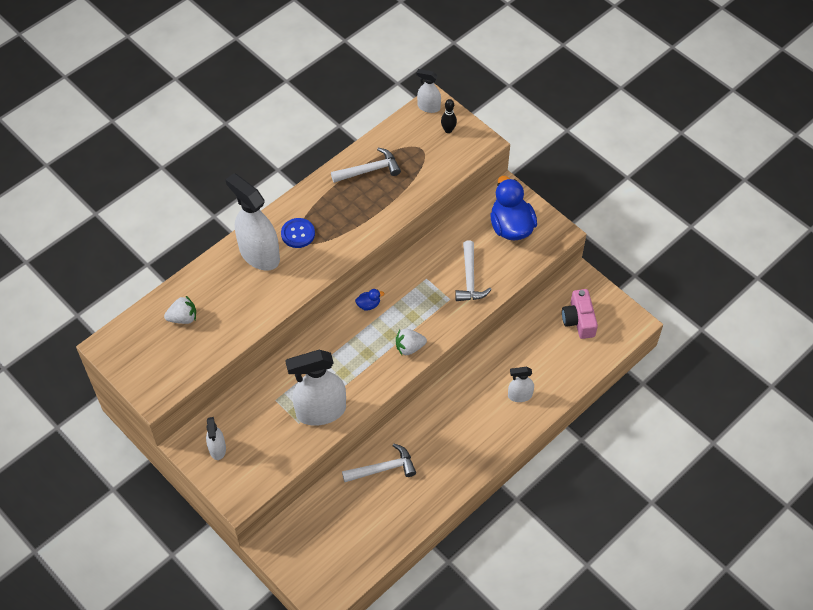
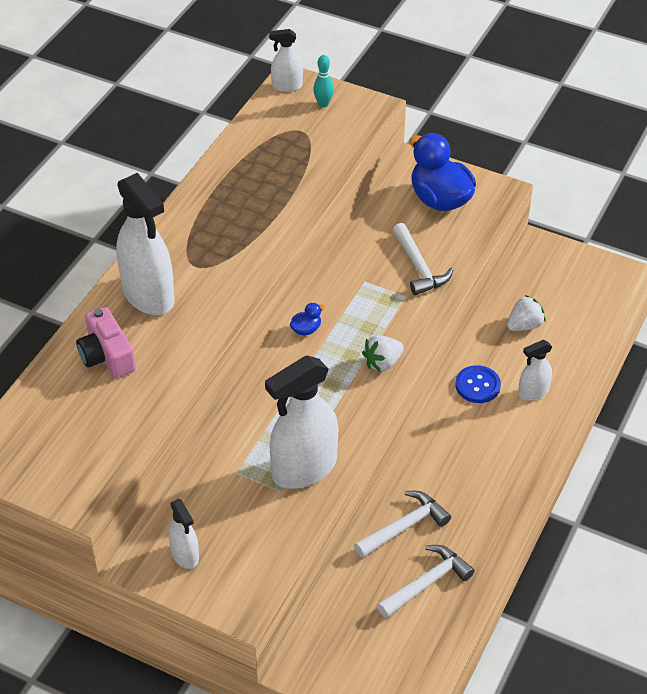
camera: 20 degrees left, 10 degrees down
(183, 318) = (79, 395): white strawberry -> white strawberry (524, 325)
(259, 254) = (148, 295): white spray bottle -> white spray bottle turned 150 degrees counterclockwise
(298, 234) = (189, 259): blue button -> blue button (477, 385)
(369, 170) = (246, 168): white hammer -> white hammer (427, 583)
(448, 130) = (323, 104): black bowling pin -> turquoise bowling pin
(578, 320) = (560, 290): pink camera -> pink camera (107, 356)

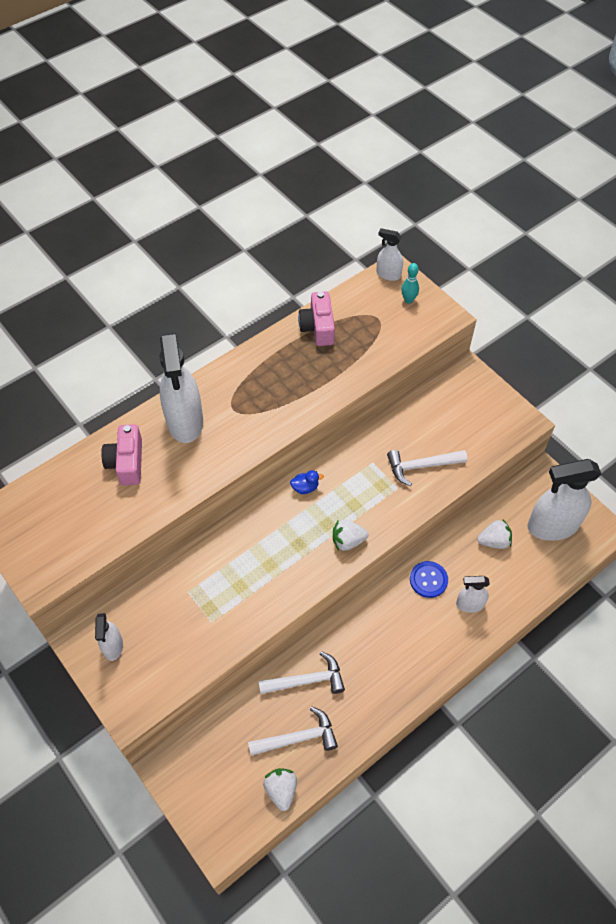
camera: 25 degrees right, 10 degrees up
(241, 159) = (318, 327): none -> pink camera
(304, 468) = (238, 610): white spray bottle -> white spray bottle (552, 526)
(418, 267) = (421, 466): white hammer -> white hammer turned 75 degrees clockwise
(438, 637) = (281, 790): none -> white strawberry
(440, 199) = (470, 411): blue duck -> none

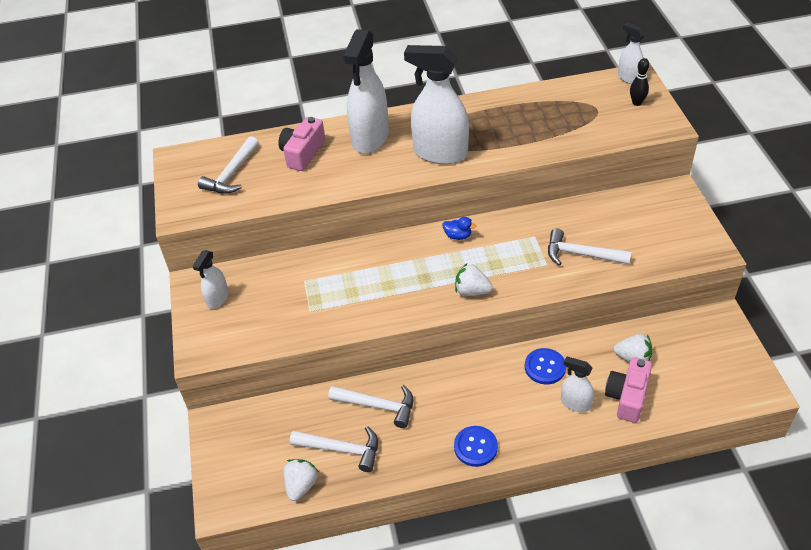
camera: 30 degrees right, 10 degrees down
(67, 513) = (232, 174): none -> white hammer
(318, 327) = (534, 101): pink camera -> pink camera (627, 397)
(408, 300) = (637, 103): turquoise bowling pin -> black bowling pin
(410, 682) = (475, 447): none -> blue button
(552, 526) = (705, 367): white spray bottle -> white spray bottle (440, 153)

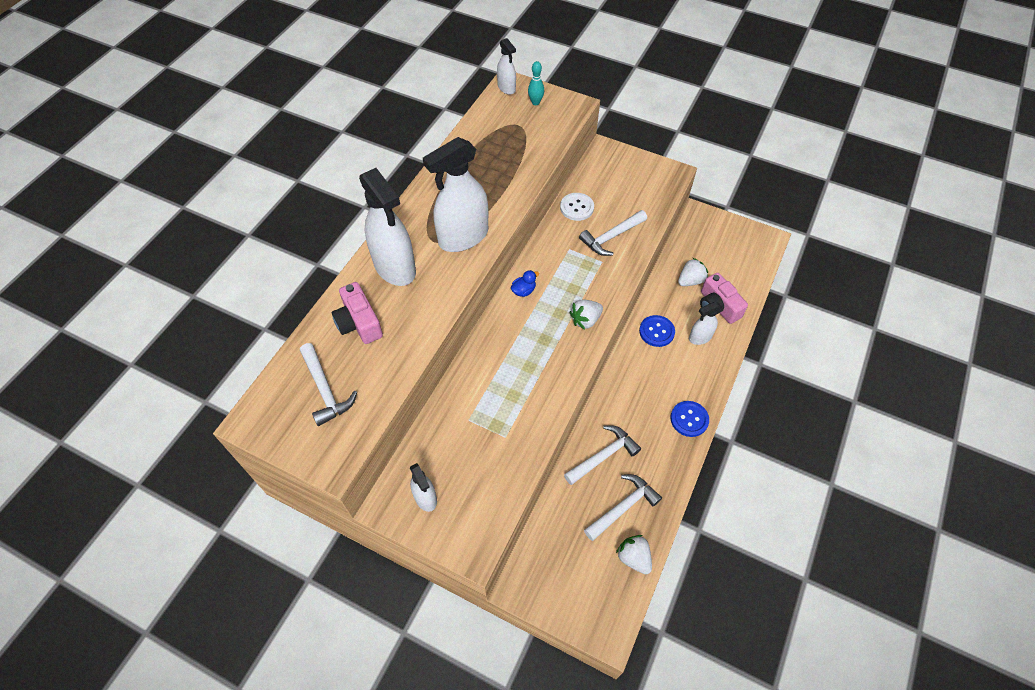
camera: 55 degrees left, 10 degrees up
(585, 213) = (577, 207): none -> white button
(629, 78) = (506, 88): white spray bottle -> white spray bottle turned 120 degrees counterclockwise
(637, 103) = (535, 102): black bowling pin -> turquoise bowling pin

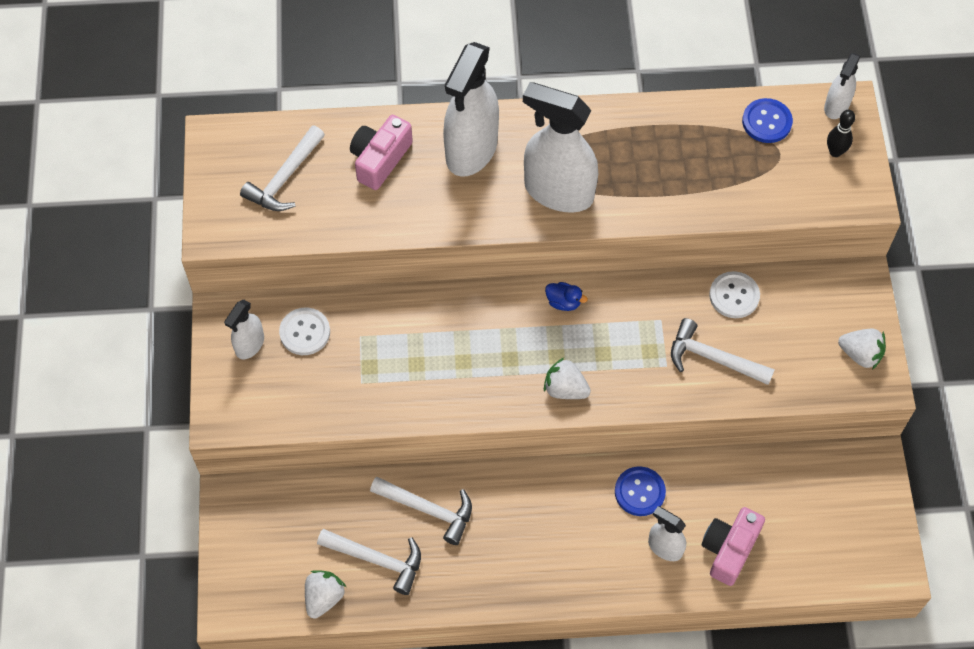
camera: 60 degrees right, 5 degrees up
(441, 454) = (305, 332): none -> white button
(535, 102) = (835, 152): turquoise bowling pin -> black bowling pin
(689, 419) = (534, 584): blue button -> blue button (767, 122)
(690, 281) = (750, 498): white strawberry -> white strawberry (860, 354)

